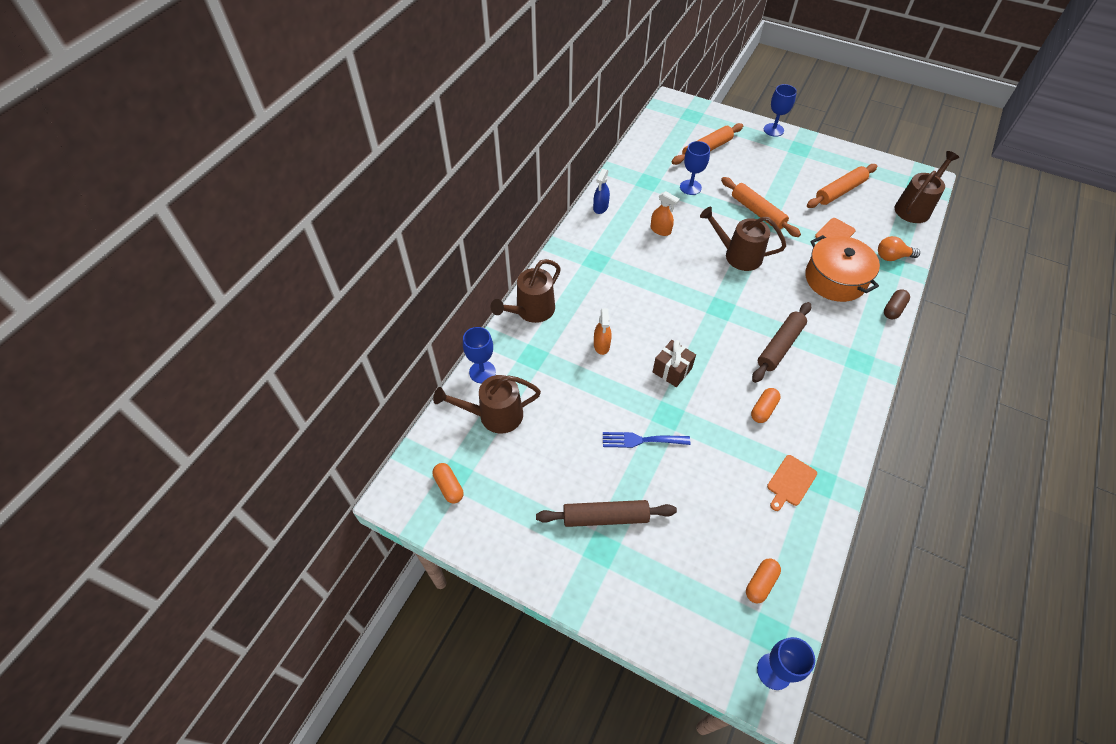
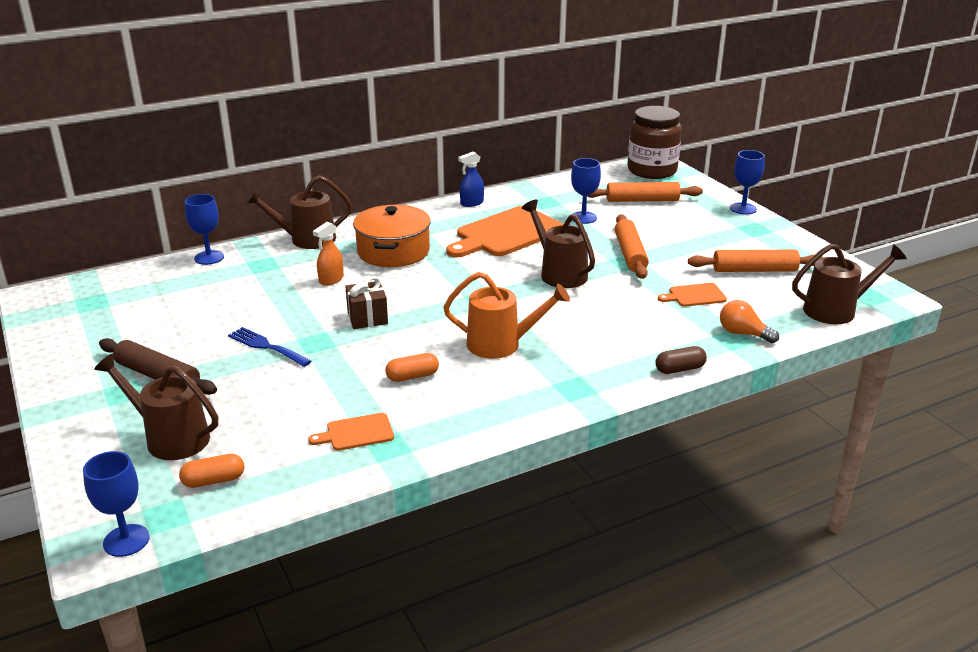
camera: 35 degrees right, 25 degrees down
(449, 486) = (77, 306): orange capsule -> none
(494, 415) = (176, 283): brown watering can -> brown watering can (170, 438)
(660, 230) = (506, 233): orange spray bottle -> orange cutting board
(679, 112) = (652, 170): none -> brown jar
(780, 346) = (502, 344): brown rolling pin -> orange watering can
(835, 279) = (643, 324): orange pot -> orange pot (393, 251)

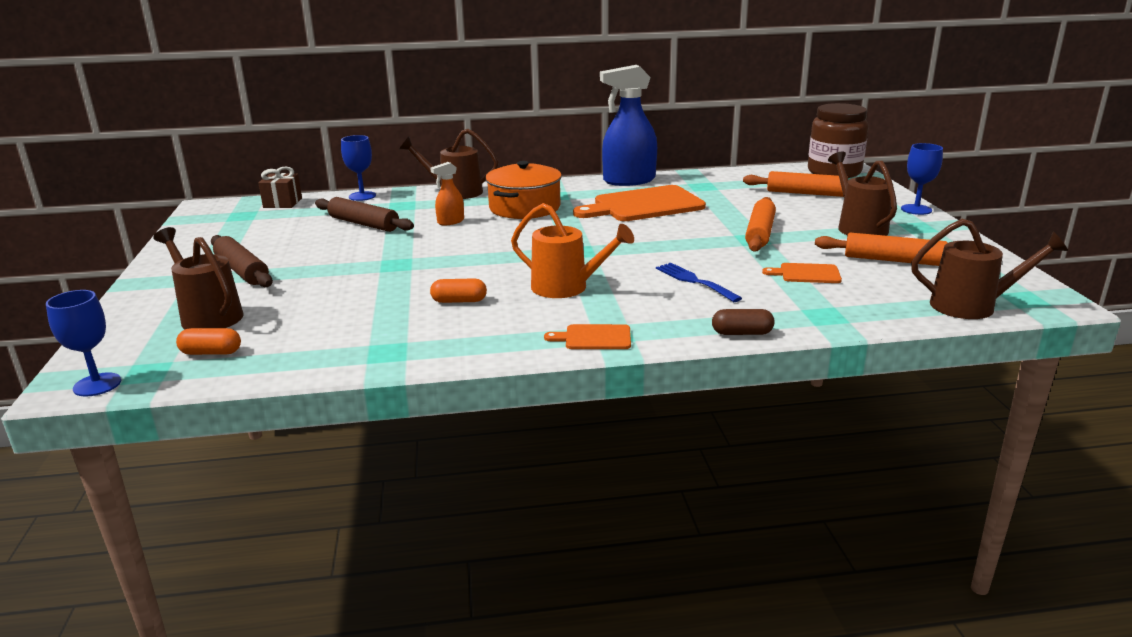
camera: 20 degrees right, 5 degrees down
(241, 295) = (364, 224): none -> brown rolling pin
(266, 346) = (350, 262): blue fork -> blue fork (694, 281)
(356, 433) = (368, 337): orange cutting board -> orange cutting board (594, 338)
(367, 318) = (457, 252): brown gift -> brown gift (282, 203)
(471, 203) = (628, 180): blue spray bottle -> blue spray bottle, size x2.09
(559, 273) = (672, 240): brown watering can -> brown watering can (858, 227)
(583, 217) = (732, 201): blue goblet -> none
(743, 334) = (839, 312): orange light bulb -> none

